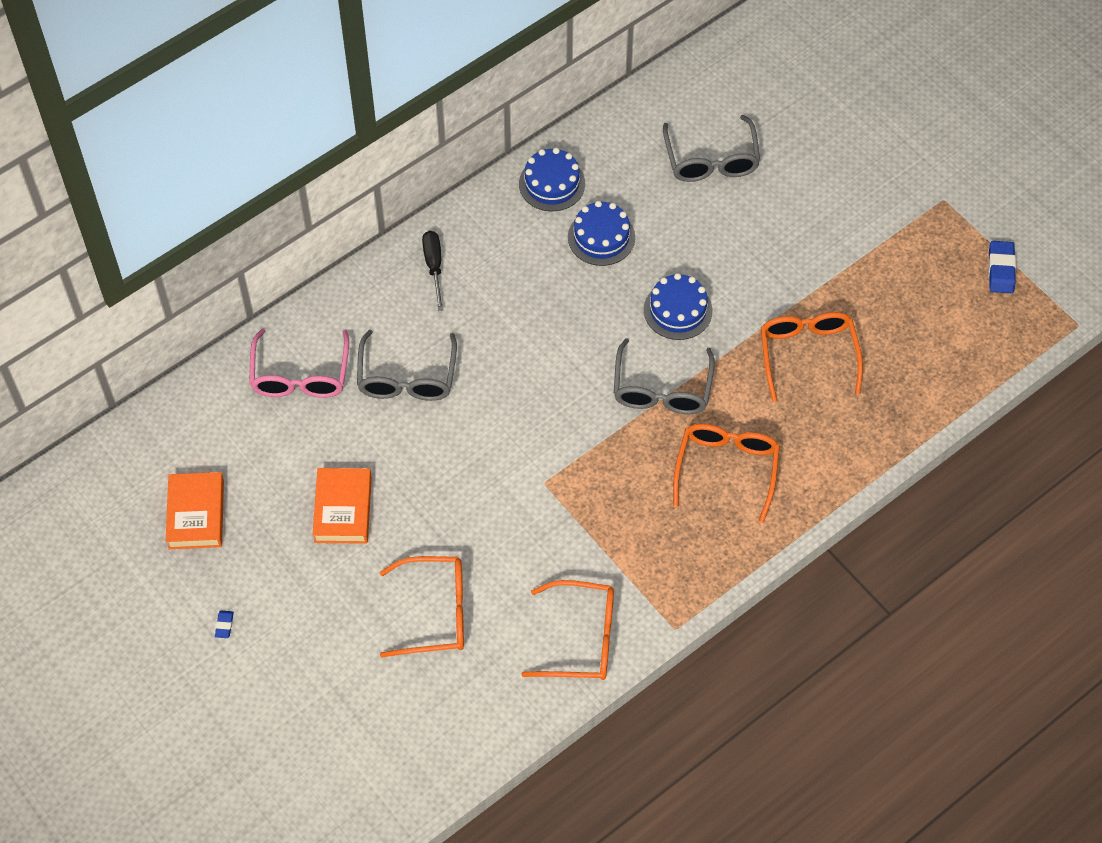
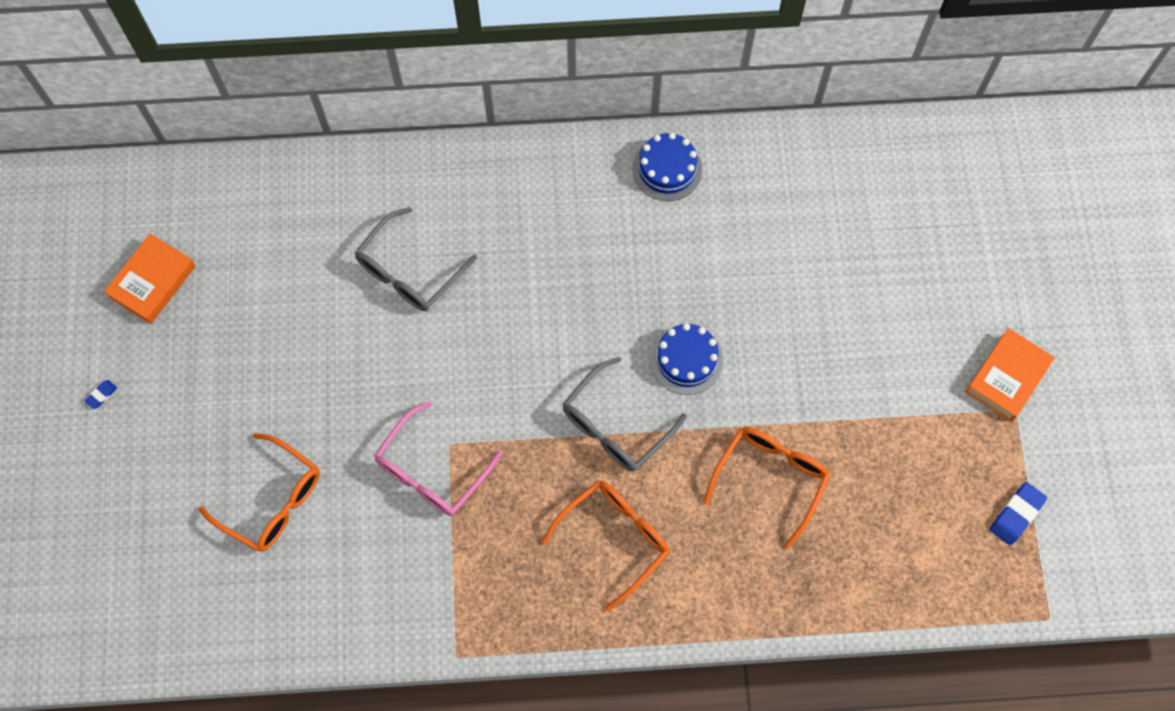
camera: 35 degrees right, 10 degrees up
(300, 375) = (325, 212): pink glasses -> pink glasses (431, 471)
(343, 509) = (269, 356): orange book -> orange book (1007, 377)
(434, 266) = (508, 183): black screwdriver -> none
(582, 639) = (372, 609): orange glasses -> none
(601, 237) = (672, 247): blue cake -> none
(711, 160) = (826, 235): grey glasses -> none

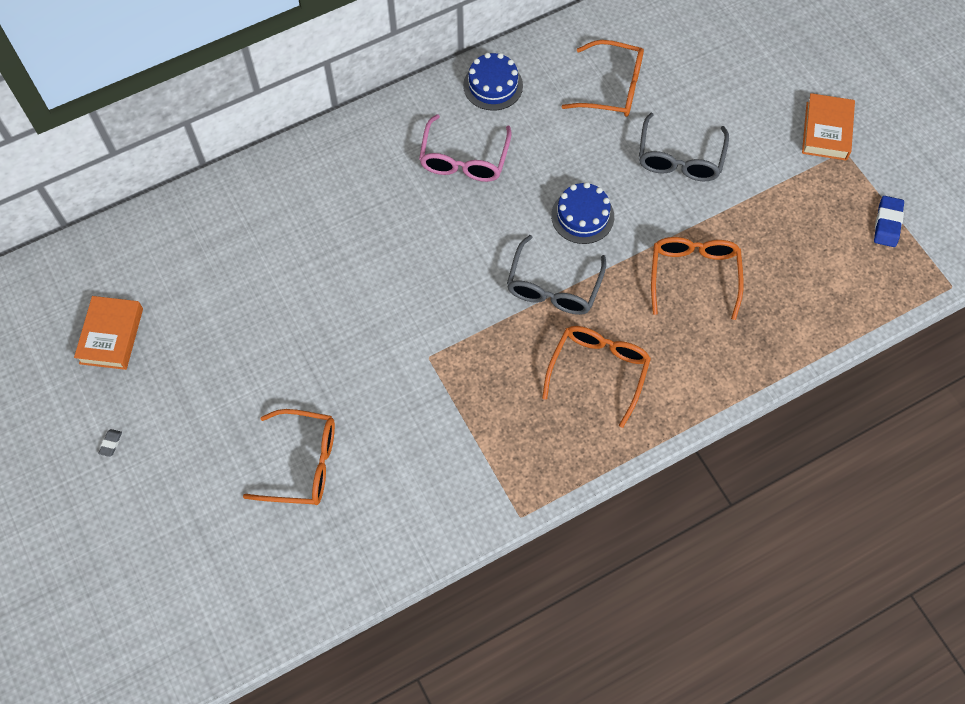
camera: 25 degrees left, 5 degrees down
(101, 395) = (111, 443): blue eraser -> grey eraser
(409, 271) = (326, 240): grey glasses -> grey glasses (679, 158)
(431, 471) = (424, 383): pink glasses -> pink glasses (464, 159)
(795, 226) = (612, 88): none -> orange glasses

